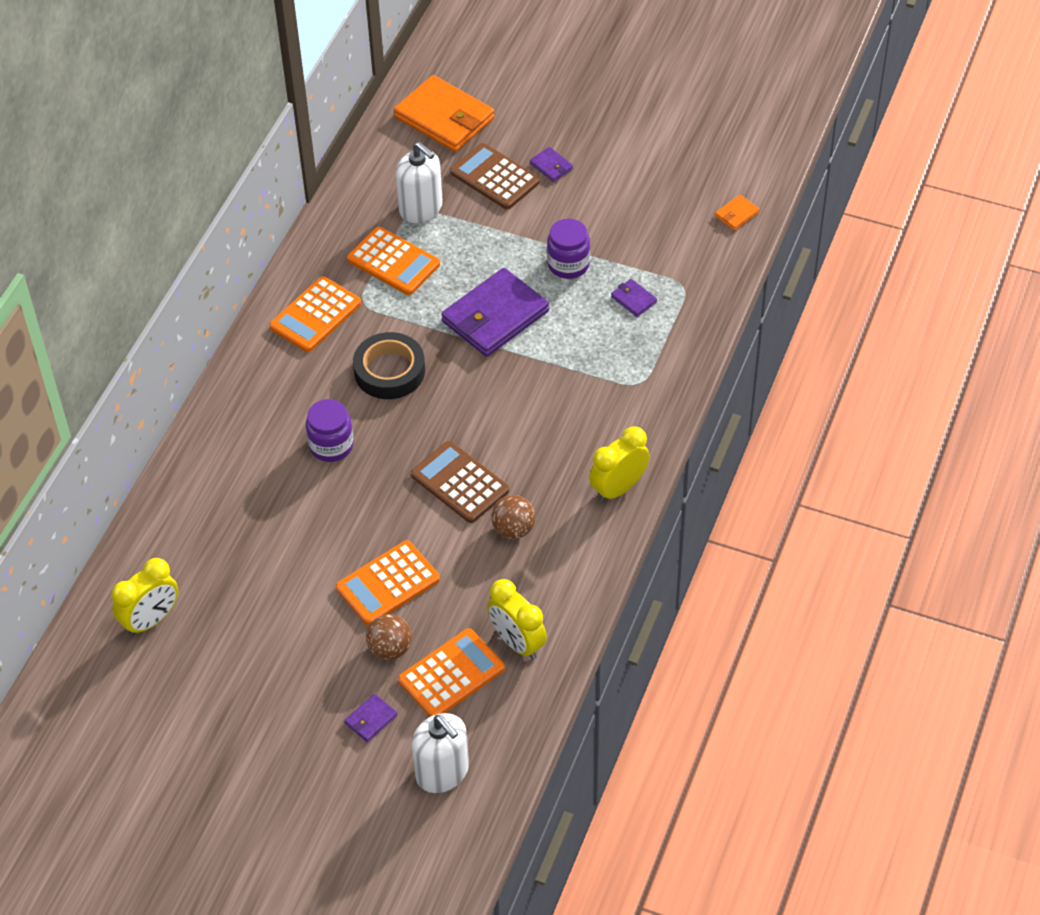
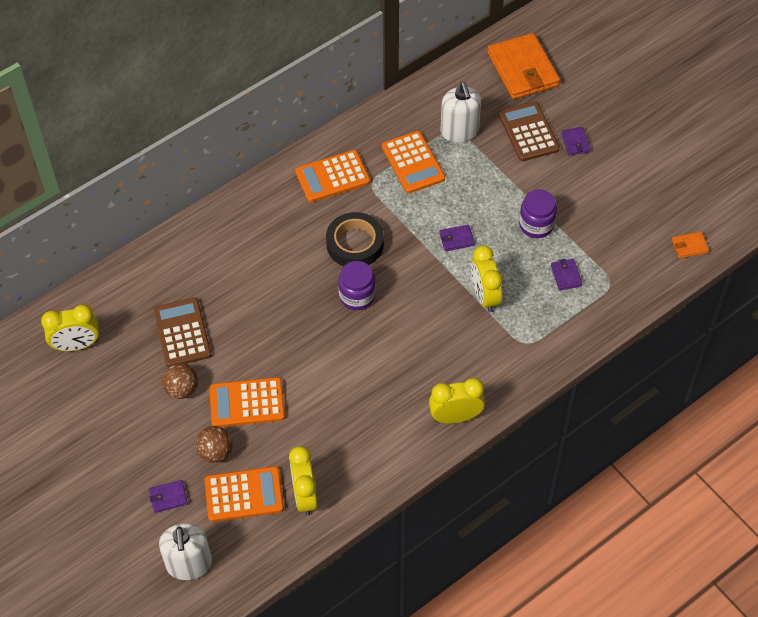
camera: 30 degrees right, 5 degrees up
(331, 445) = (278, 279): purple jar -> purple jar (357, 296)
(460, 483) = (346, 353): brown calculator -> brown calculator (182, 333)
(495, 316) = (456, 239): purple wallet -> purple wallet, size x0.43
(513, 529) = (360, 408): brown ball -> brown ball (182, 389)
(564, 358) = (484, 296): none -> yellow clock

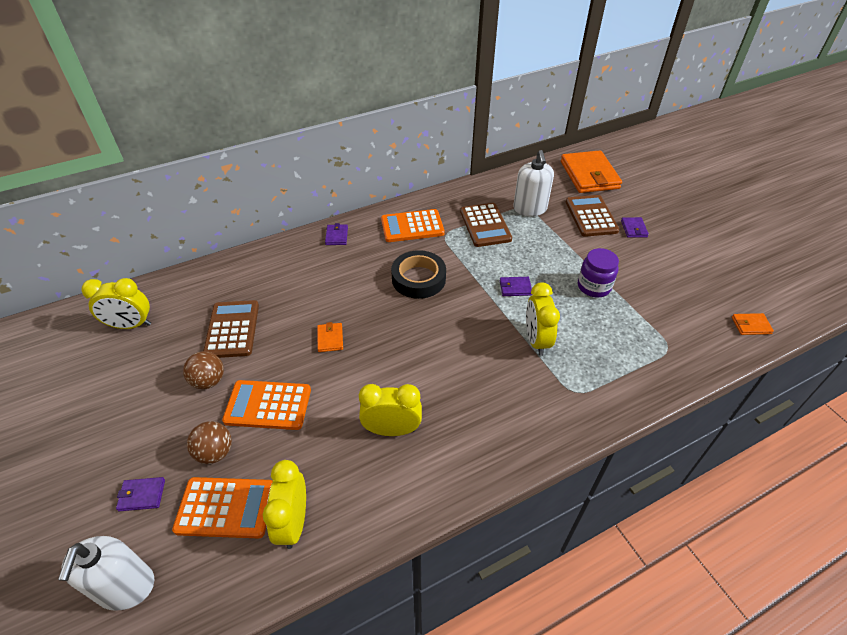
camera: 10 degrees right, 10 degrees down
(283, 327) = (330, 339): none -> orange wallet
(357, 296) = (409, 322): purple jar -> none
(413, 163) = (485, 225): orange calculator -> brown calculator
(455, 417) = (488, 458): yellow clock -> yellow clock (392, 430)
(566, 275) = (621, 334): purple wallet -> purple wallet (336, 236)

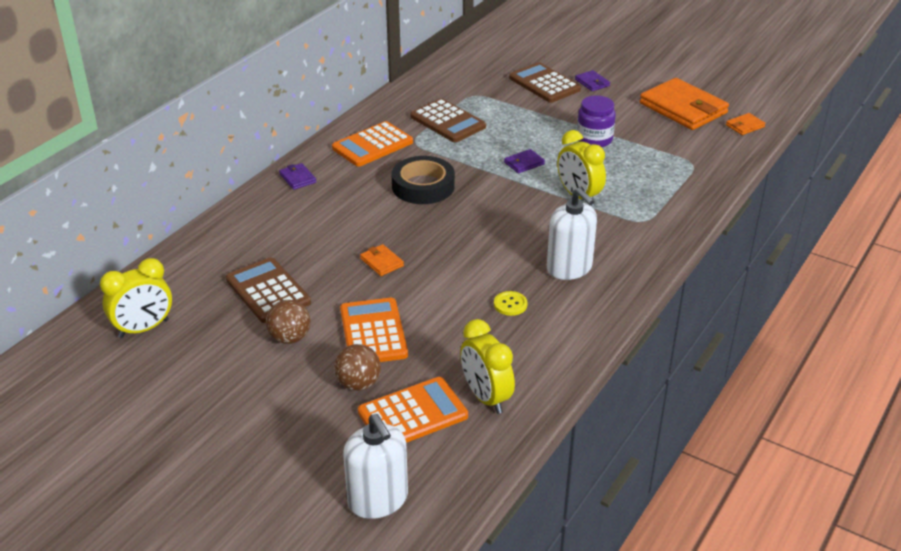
camera: 30 degrees left, 10 degrees down
(142, 495) = (320, 440): purple wallet -> none
(268, 405) = (373, 332): orange calculator -> orange calculator turned 105 degrees clockwise
(392, 430) = (510, 304): yellow clock -> yellow button
(530, 209) = (479, 94): white soap dispenser -> white soap dispenser (569, 268)
(589, 175) = (512, 49): orange wallet -> orange wallet (683, 108)

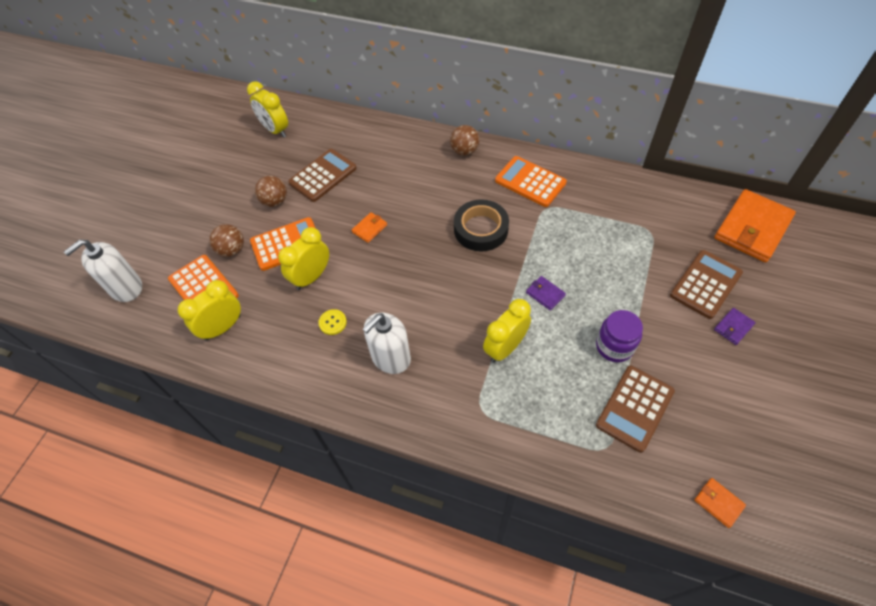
camera: 80 degrees right, 20 degrees up
(297, 178) = (464, 151): purple wallet -> brown ball
(436, 315) = (311, 277): none -> yellow clock
(447, 122) = (592, 223): brown calculator -> brown calculator (634, 408)
(683, 108) = (725, 427): orange wallet -> orange wallet (752, 228)

